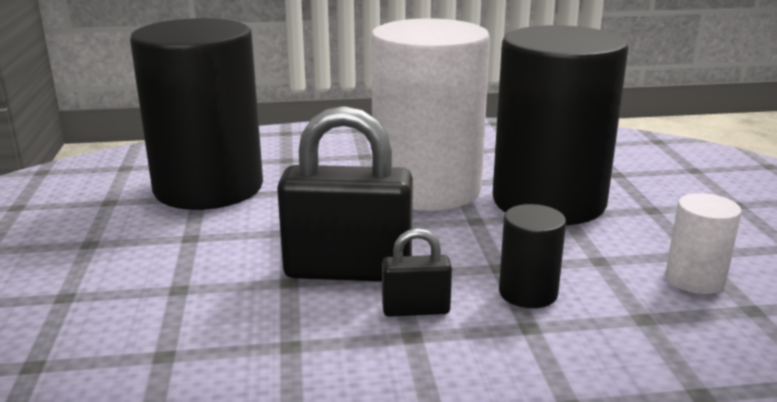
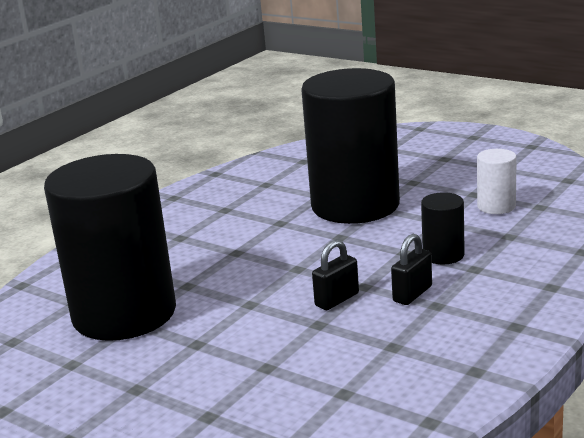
camera: 45 degrees left, 0 degrees up
(348, 271) = (337, 300): black padlock -> black padlock, size x0.49
(426, 188) = (272, 235): white cylinder -> none

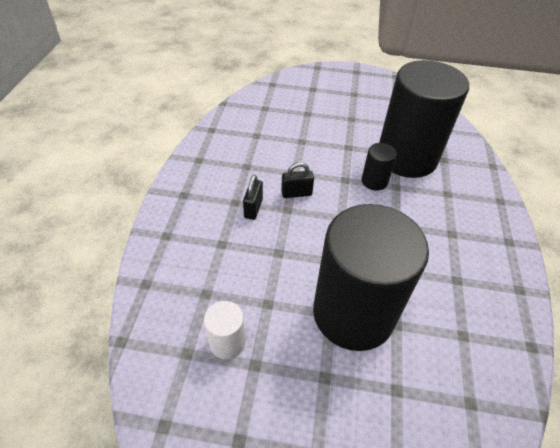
camera: 150 degrees right, 25 degrees up
(337, 300) = (296, 193): black padlock -> black padlock turned 60 degrees clockwise
(443, 255) = (248, 254): black cylinder -> black cylinder (374, 181)

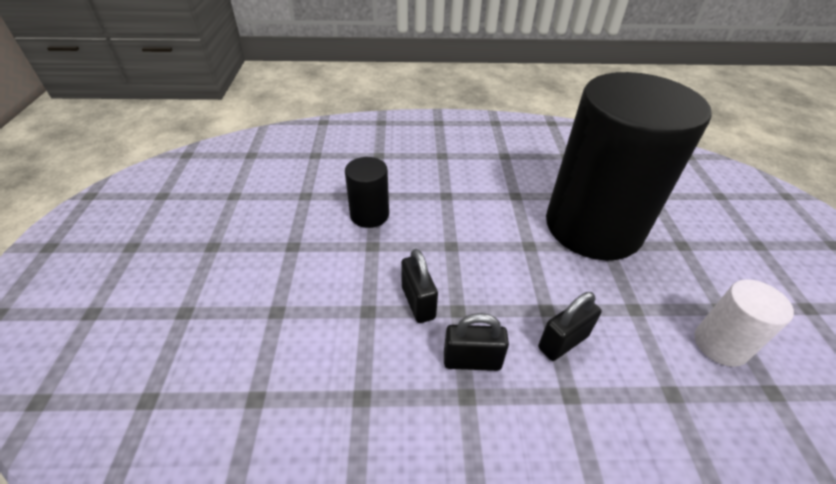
camera: 100 degrees left, 5 degrees down
(253, 252) = (563, 342): none -> black padlock
(406, 157) = (313, 185): black cylinder -> none

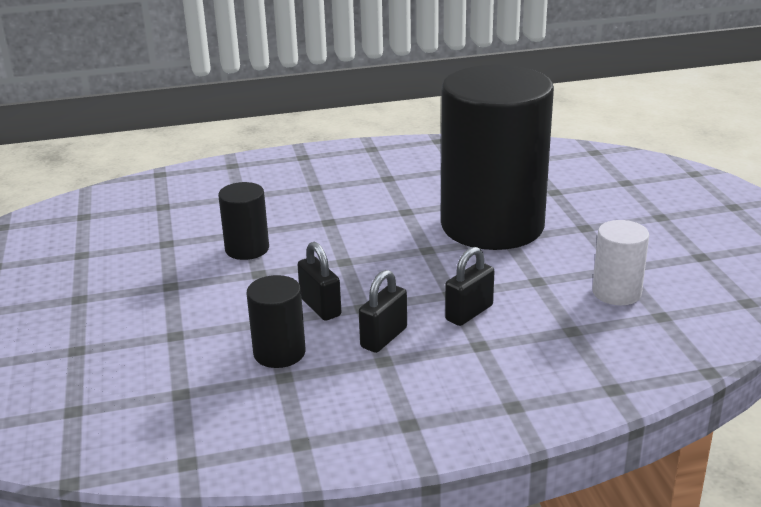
camera: 10 degrees left, 15 degrees down
(365, 360) = (279, 353): none -> black cylinder
(472, 360) = (383, 338): black padlock -> black padlock turned 45 degrees counterclockwise

